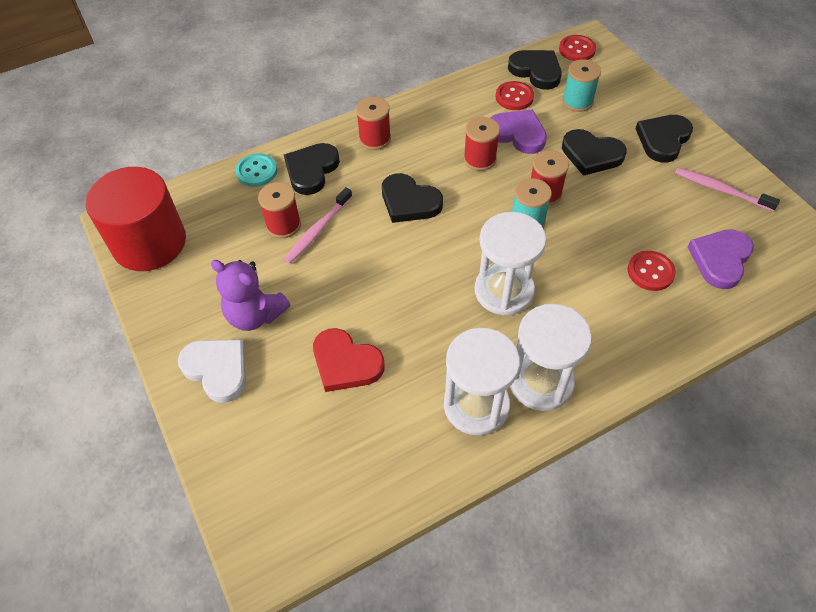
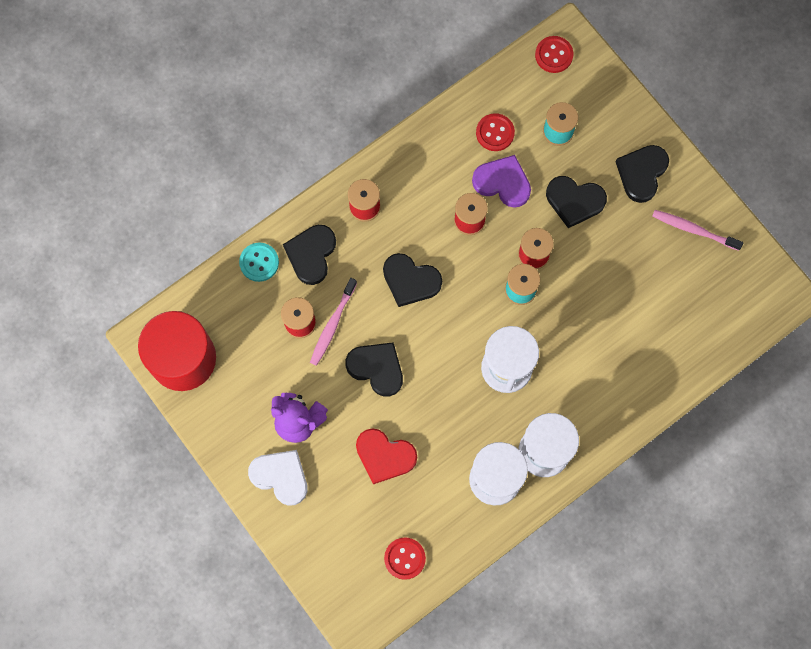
camera: 10 degrees left, 20 degrees up
(536, 71) = (514, 92): black heart -> black heart (376, 368)
(650, 272) = (630, 331): red button -> red button (404, 558)
(720, 259) = (690, 310): purple heart -> none

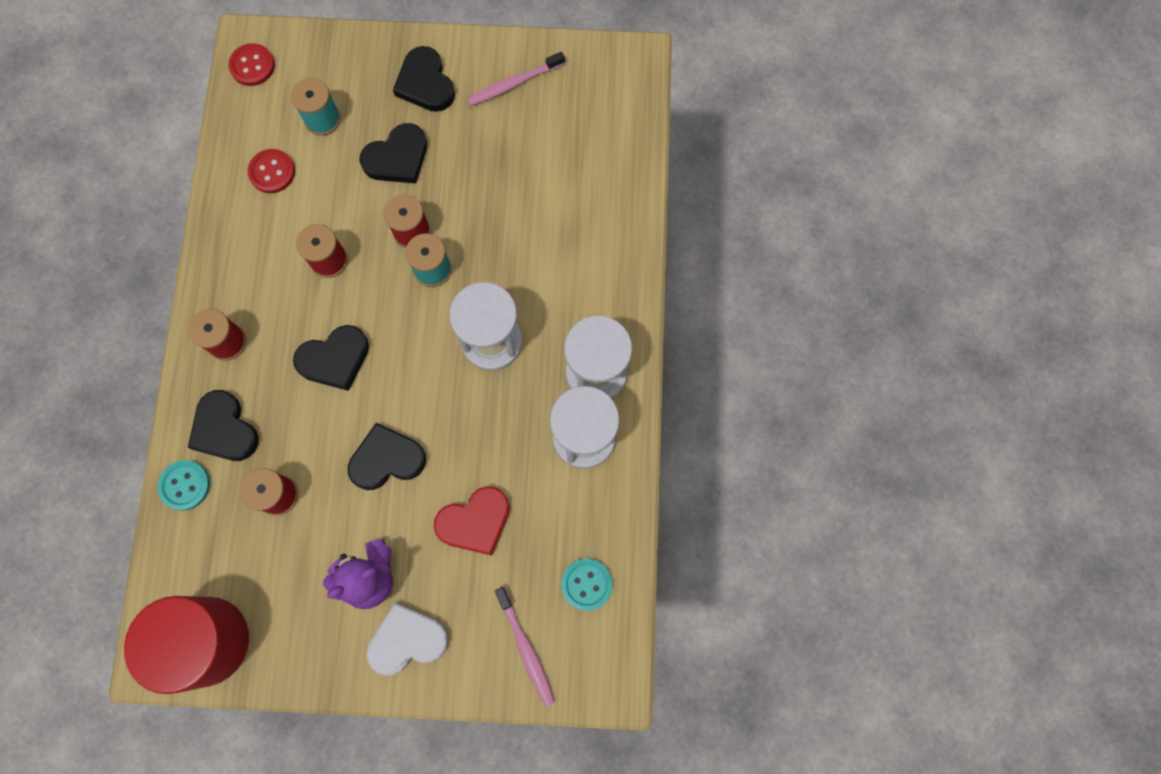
camera: 50 degrees left, 0 degrees up
(332, 325) = (308, 466): pink toothbrush -> pink toothbrush (526, 648)
(404, 558) = (586, 584): red button -> turquoise button
(502, 182) = (323, 203): purple heart -> none

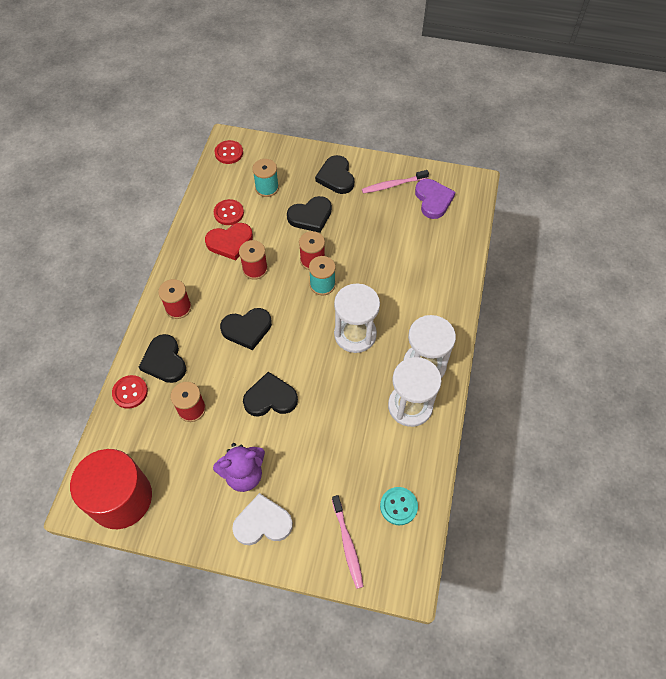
camera: 10 degrees right, 15 degrees down
(185, 485) = (130, 392): turquoise button -> red button
(475, 522) = (324, 449): red heart -> red heart (230, 242)
(577, 100) = (433, 200): none -> purple heart

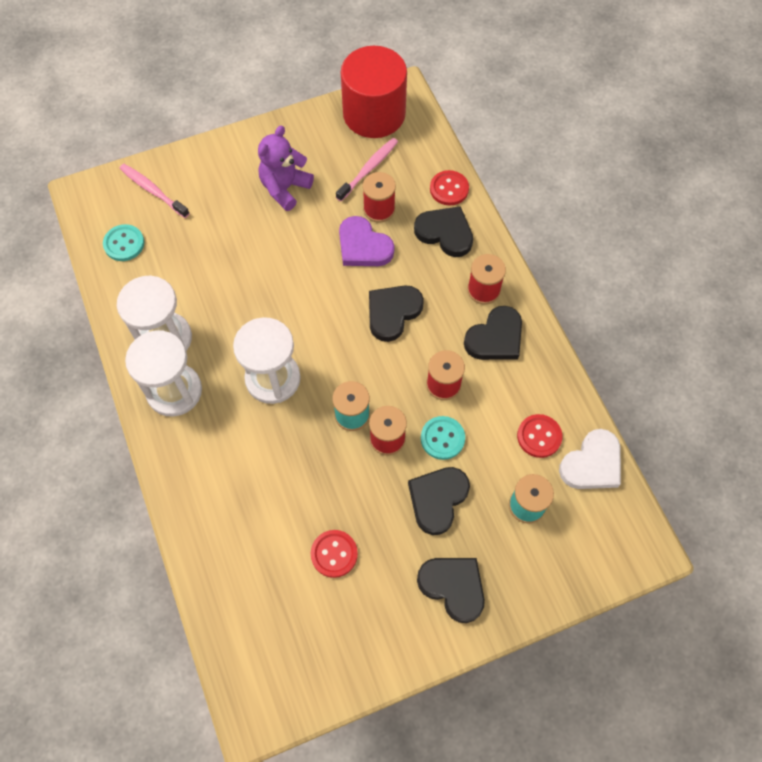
camera: 145 degrees right, 5 degrees up
(229, 153) = (625, 528): red button -> red button (334, 554)
(230, 242) = (501, 399): red heart -> none
(262, 523) = (239, 164): white heart -> white heart (592, 464)
(270, 398) = (312, 262): black heart -> black heart (495, 338)
(281, 242) = (442, 438): none -> turquoise button
(393, 185) = (367, 627): pink toothbrush -> pink toothbrush (369, 169)
(433, 200) = (295, 638): purple heart -> purple heart (363, 246)

